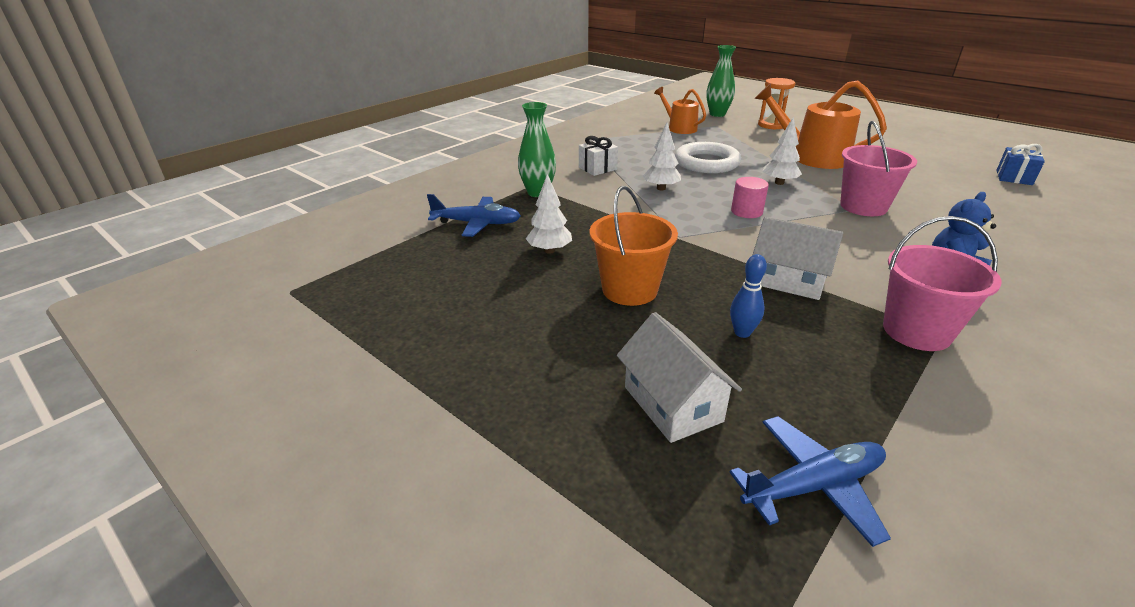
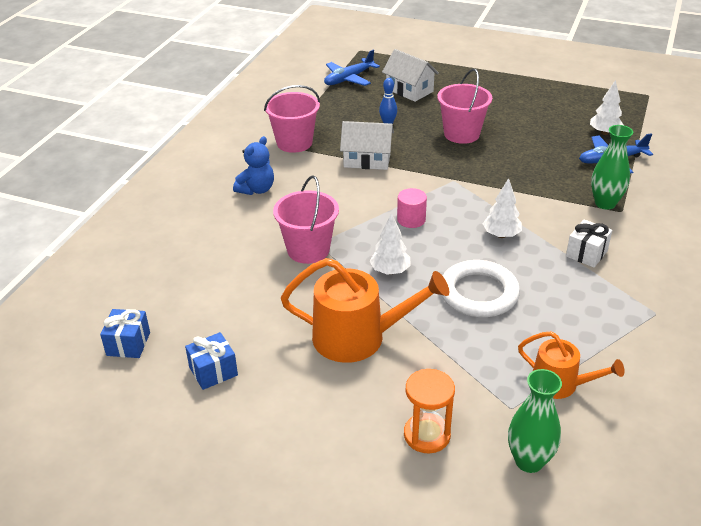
camera: 160 degrees right, 5 degrees up
(549, 250) = (534, 149): white tree -> white tree (604, 133)
(629, 290) = (461, 134): orange bucket -> pink bucket
(926, 158) = (213, 371): none -> blue gift

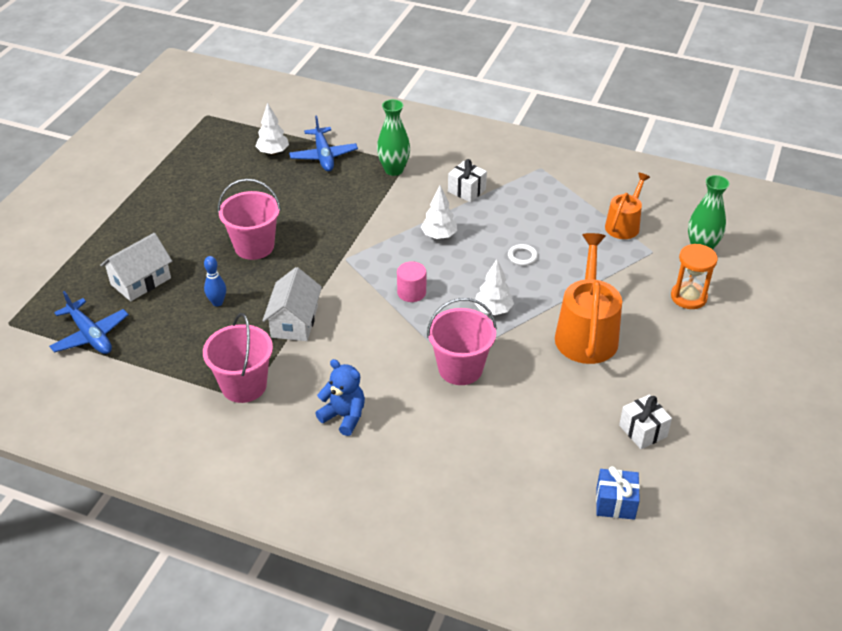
camera: 90 degrees left, 5 degrees up
(213, 371) = (643, 431): blue gift -> white gift
(478, 293) = (522, 257): white ring -> white ring, size x0.43

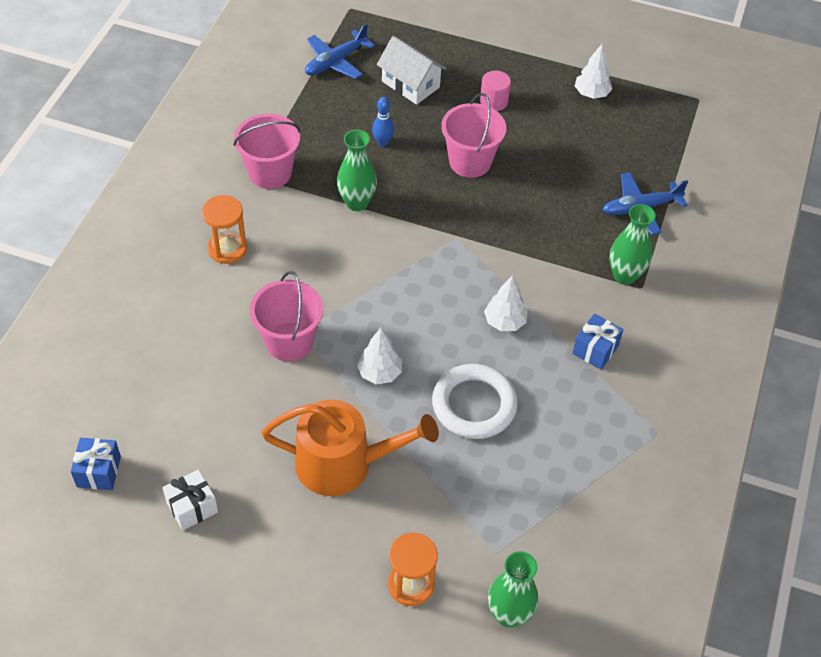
camera: 85 degrees right, 10 degrees up
(273, 152) = (638, 163): white tree -> white tree (591, 94)
(294, 322) = (357, 203): white house -> green vase
(344, 416) = (227, 249): blue teddy bear -> orange hourglass
(411, 292) = (405, 298): pink cylinder -> pink cylinder (494, 101)
(466, 190) = (595, 350): white gift -> blue gift
(522, 257) = (474, 405): white ring -> white ring, size x2.32
(624, 225) = (548, 523): orange watering can -> none

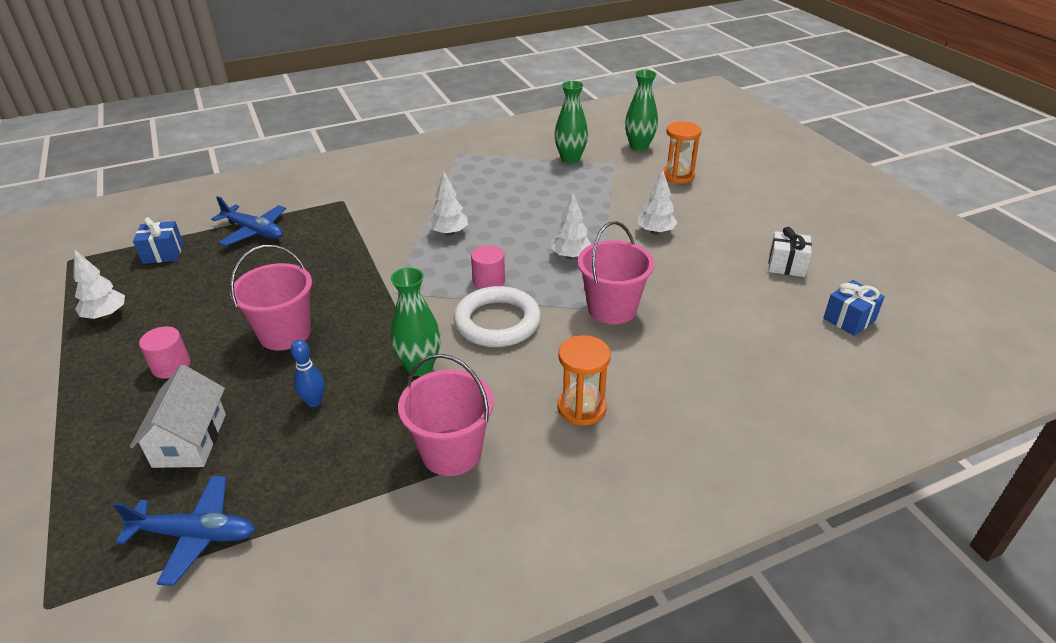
camera: 130 degrees left, 15 degrees down
(343, 463) = (655, 232): orange watering can -> white tree
(407, 298) = (489, 281): none -> pink cylinder
(474, 405) = (535, 212): white ring -> white ring (497, 322)
(595, 350) = (424, 194): blue gift -> blue gift (163, 253)
(624, 276) = (339, 210): green vase -> green vase (570, 159)

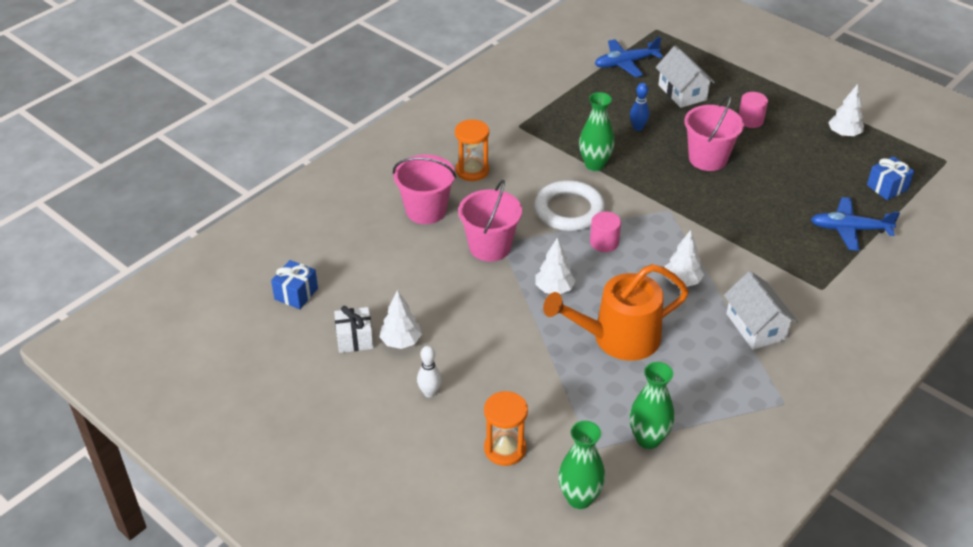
camera: 155 degrees right, 5 degrees up
(425, 192) = (756, 326): none -> white house
(451, 452) = (533, 127): pink bucket -> pink bucket (426, 210)
(542, 211) = (618, 338): none -> orange watering can
(655, 232) = (492, 345): white tree -> white tree (401, 342)
(725, 215) = (429, 393): none -> white bowling pin

